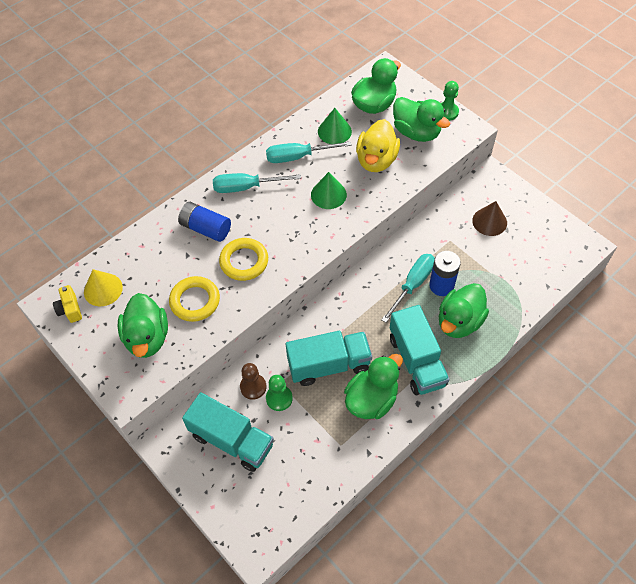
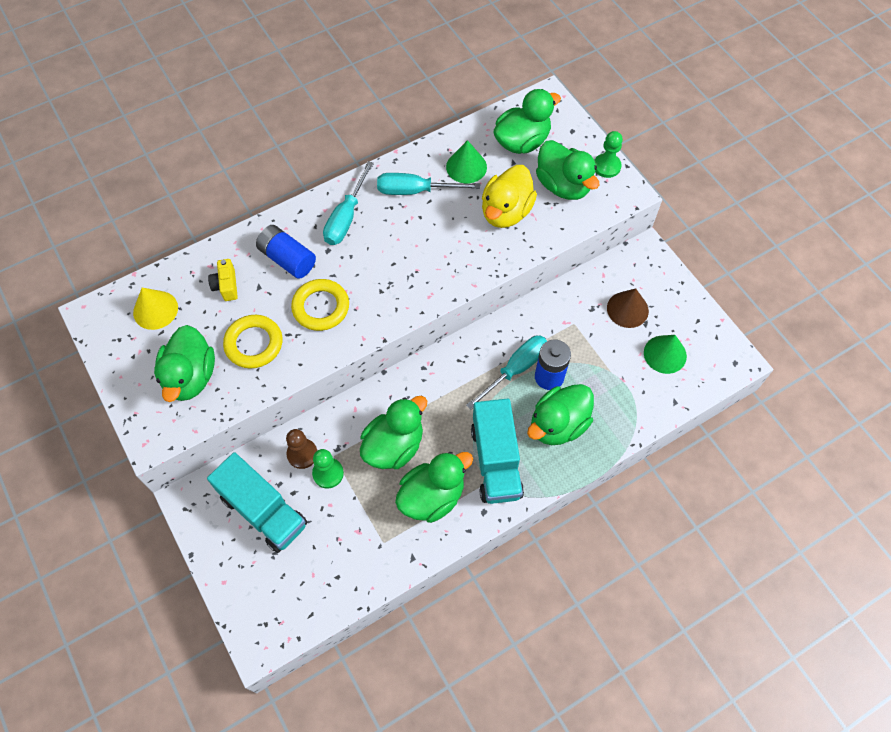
camera: 10 degrees right, 5 degrees up
(70, 309) = (114, 326): yellow camera -> yellow camera (226, 286)
(246, 187) = (346, 217): turquoise screwdriver -> turquoise screwdriver turned 75 degrees counterclockwise
(328, 194) = (439, 244): green cone -> green cone (665, 354)
(329, 365) = (394, 446): turquoise truck -> green duck

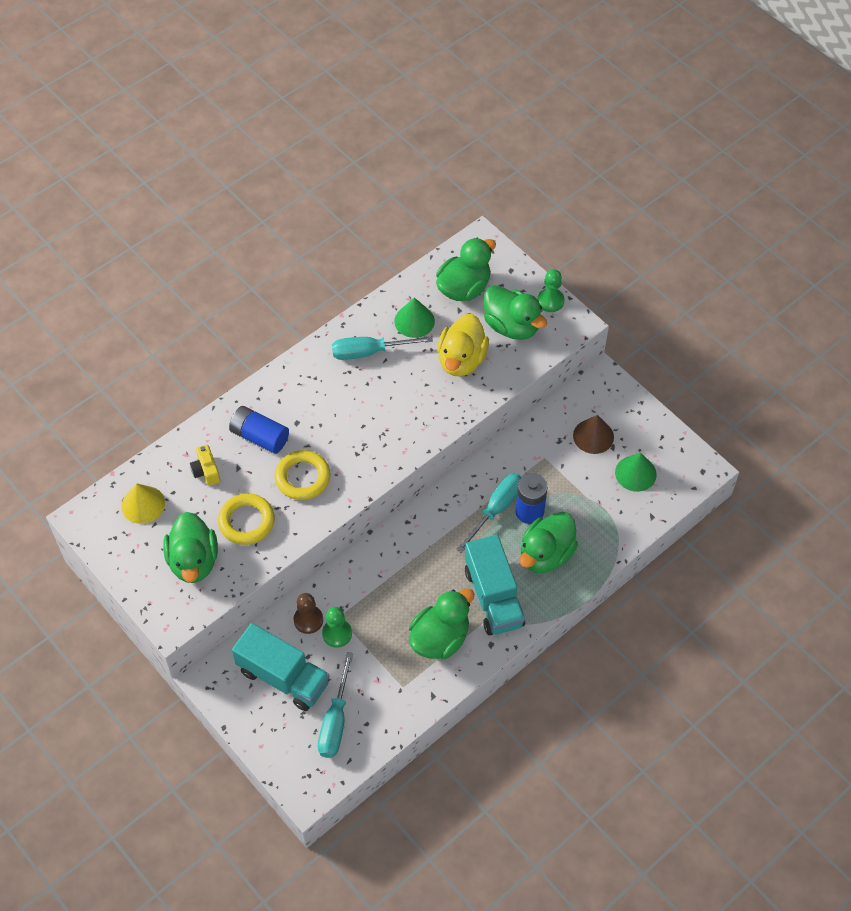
camera: 10 degrees left, 5 degrees down
(346, 217) = (307, 388): turquoise screwdriver -> turquoise screwdriver (335, 721)
(394, 446) = (394, 598): green duck -> none

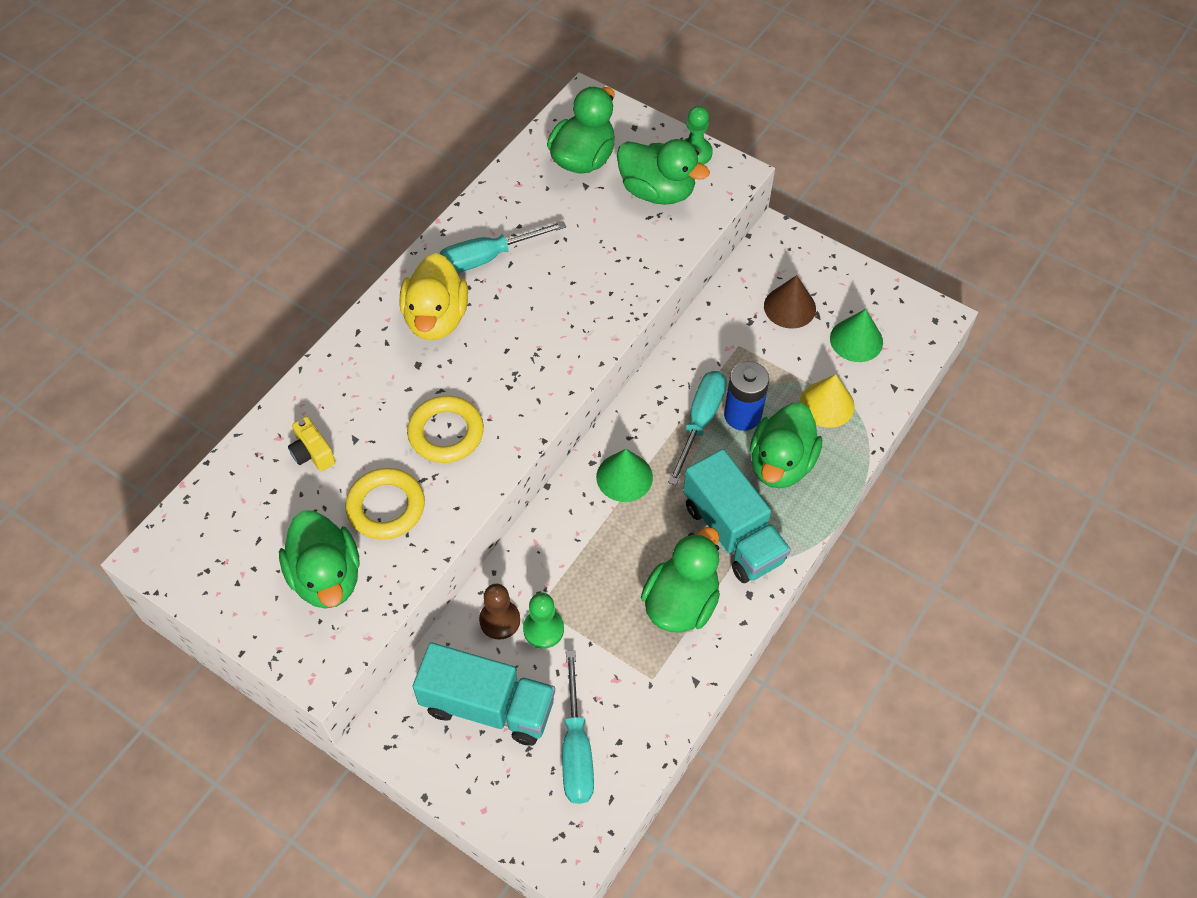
camera: 15 degrees left, 0 degrees up
(143, 504) = (235, 516): yellow cone -> yellow cone (827, 404)
(259, 436) = (373, 393): blue battery -> none
(414, 321) = (533, 209): green cone -> green cone (624, 477)
(461, 360) = (607, 244): yellow duck -> yellow duck (436, 318)

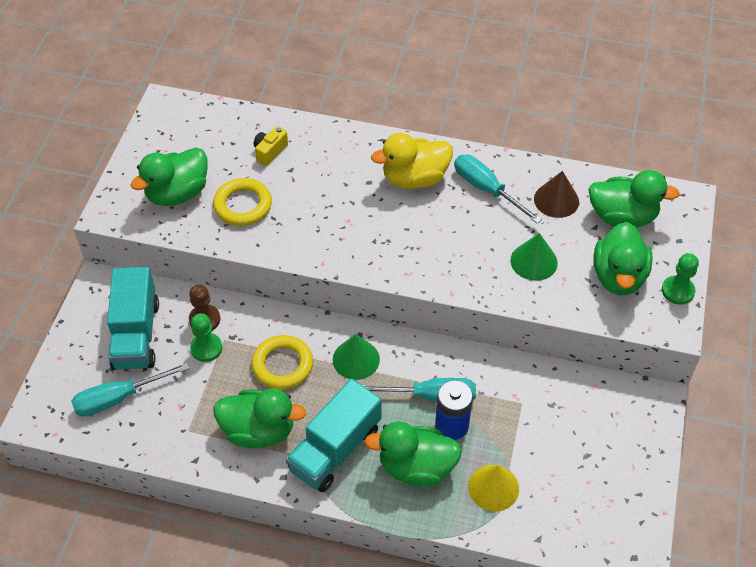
camera: 70 degrees right, 5 degrees down
(446, 433) = (317, 217): yellow ring -> yellow ring (282, 365)
(789, 307) = (583, 431): brown cone -> brown cone (556, 200)
(856, 340) = (575, 494): green cone -> green cone (534, 261)

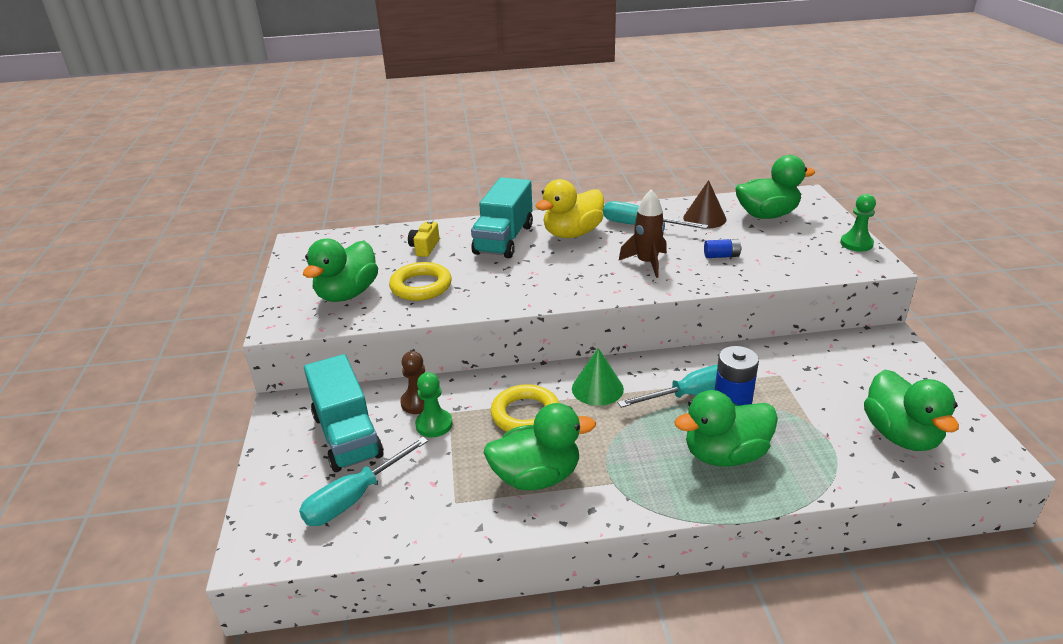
camera: 20 degrees left, 20 degrees down
(335, 449) = (630, 467): turquoise truck -> turquoise truck (504, 239)
(458, 246) = (647, 263): none -> brown rocket
(493, 487) = (814, 447): yellow cone -> none
(534, 261) = (721, 256): green cone -> blue battery
(618, 277) = (800, 247): green duck -> green duck (901, 435)

